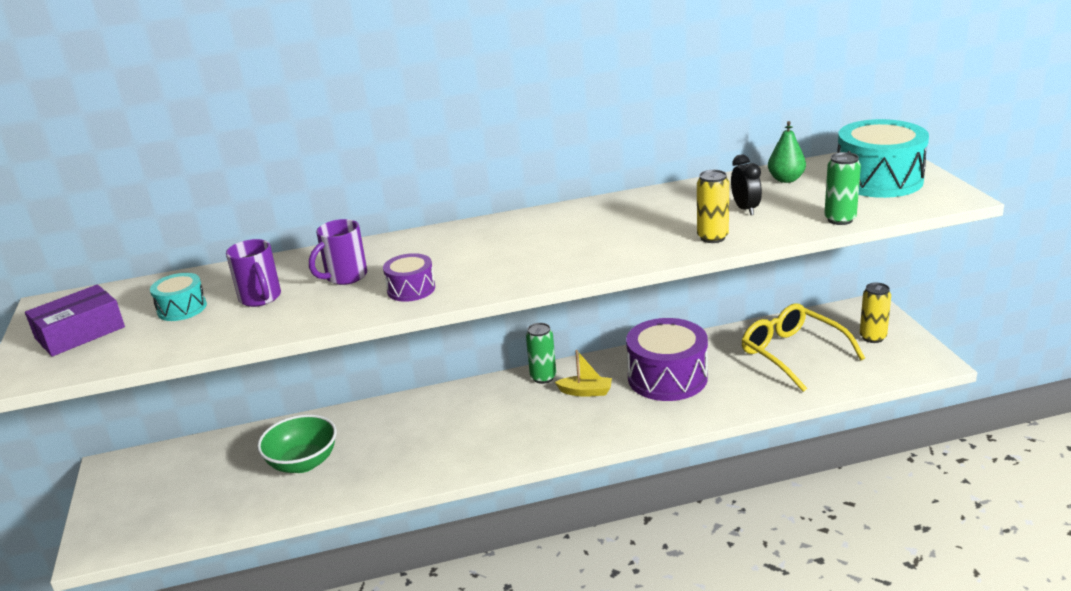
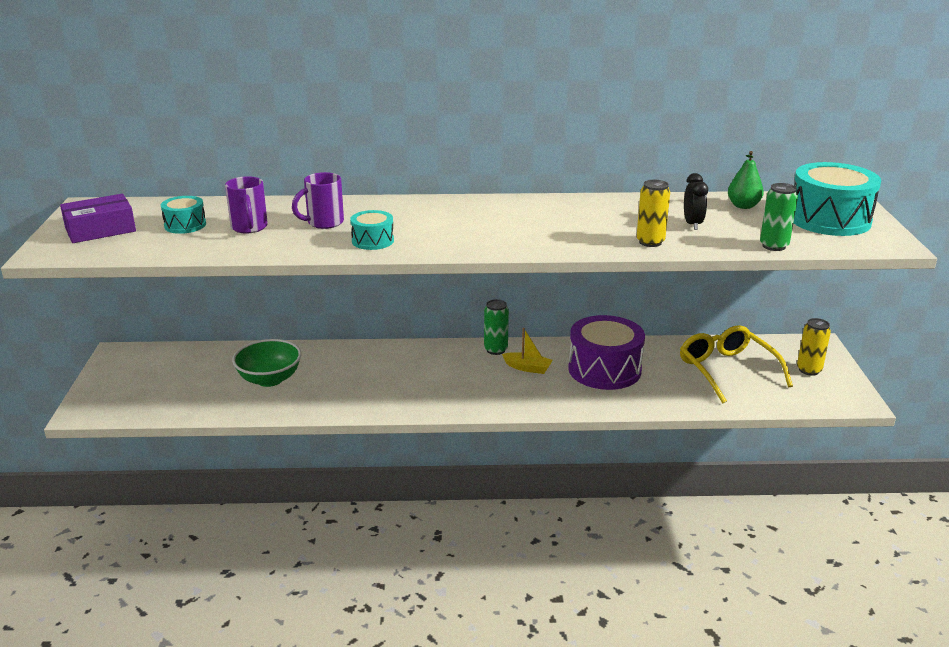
camera: 10 degrees right, 0 degrees up
(411, 289) = (372, 241): purple drum -> turquoise drum

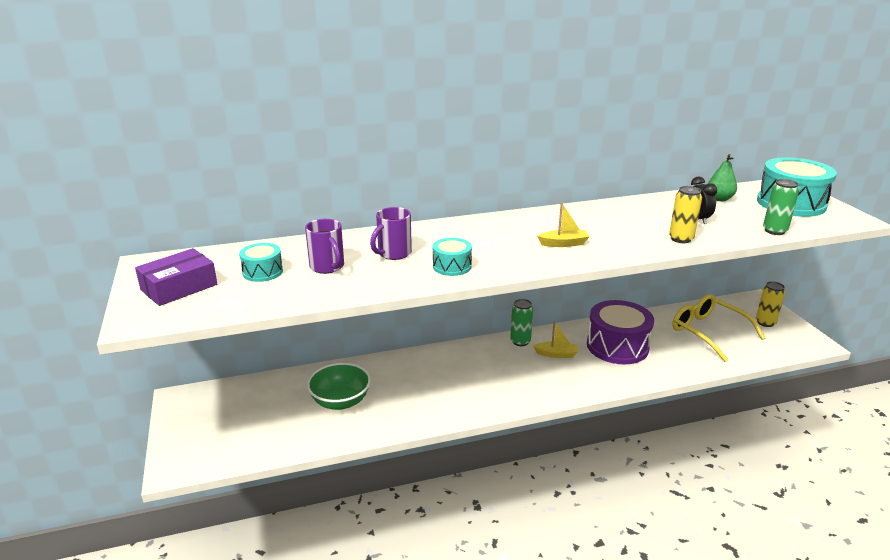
camera: 15 degrees left, 0 degrees up
(511, 232) = (563, 244): none -> yellow boat

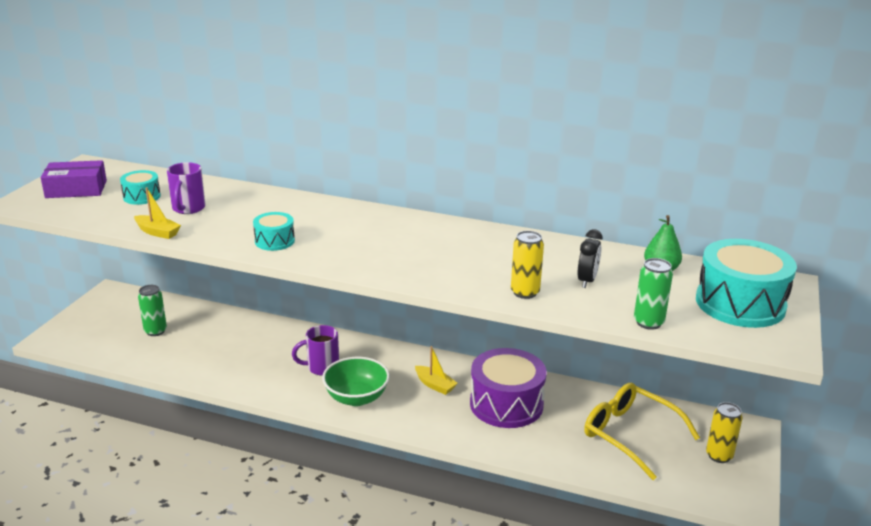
camera: 35 degrees right, 0 degrees up
(340, 401) = (207, 343): green bowl -> green bowl (356, 398)
(393, 254) = (251, 215): purple mug -> purple mug (321, 367)
(520, 341) = (419, 359): green can -> green can (155, 331)
(563, 244) = (403, 256): yellow boat -> yellow boat (157, 232)
(708, 332) = (629, 434): yellow glasses -> yellow glasses turned 45 degrees counterclockwise

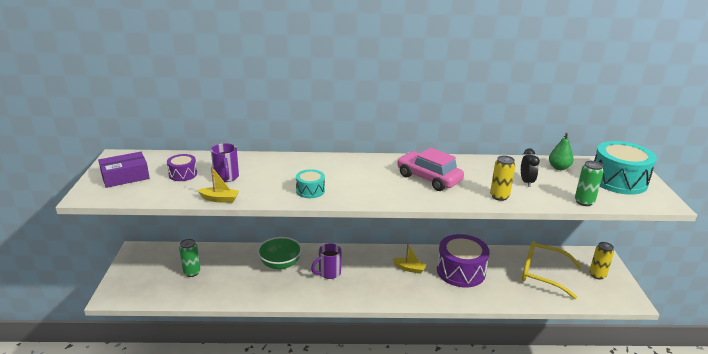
camera: 20 degrees left, 0 degrees up
(142, 196) = (183, 174): turquoise drum -> purple drum
(356, 398) = (366, 289): green bowl -> green bowl (280, 264)
(447, 252) = (428, 178): none -> pink car

